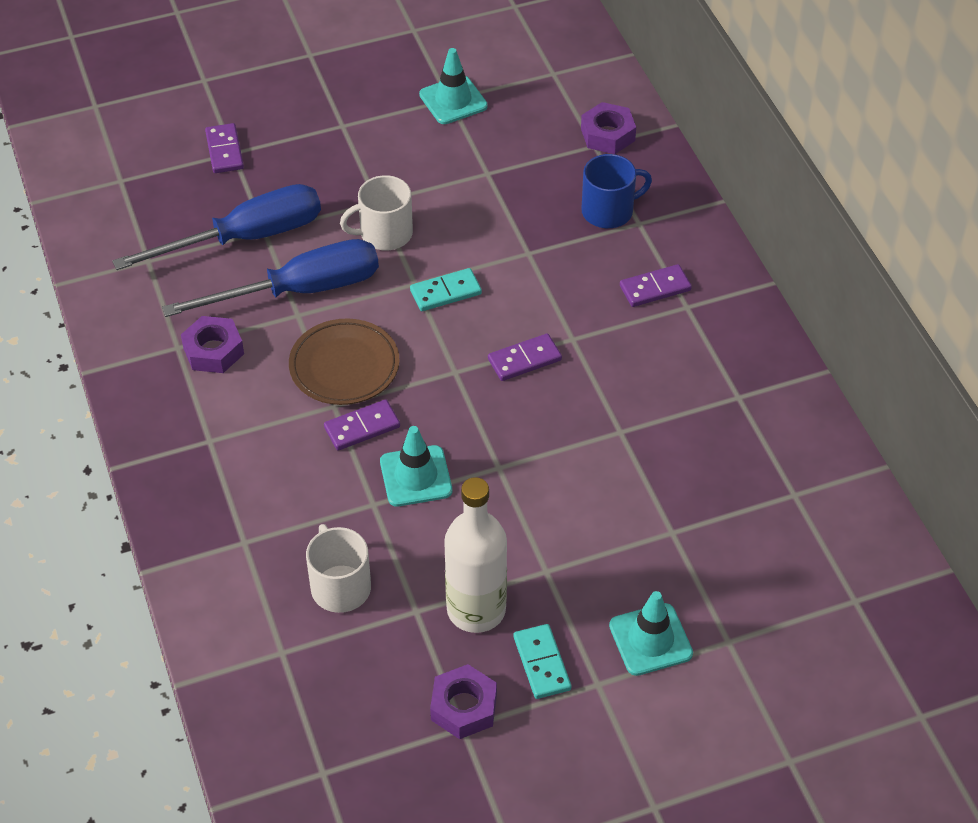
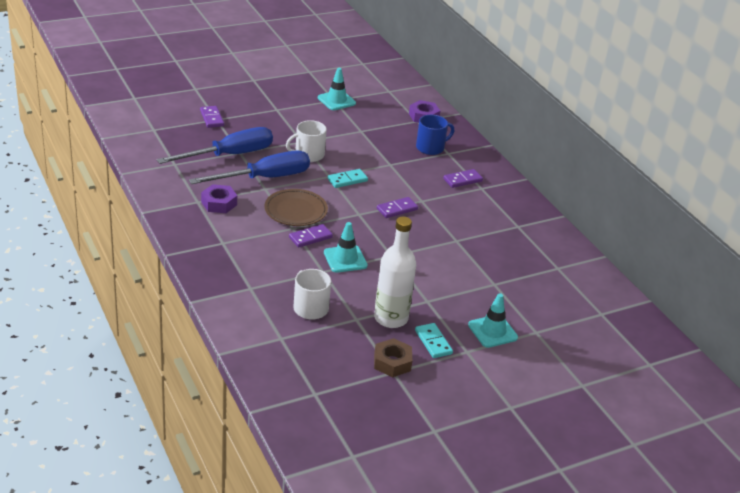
camera: 10 degrees left, 15 degrees down
(464, 707) = (392, 362): purple nut -> brown nut

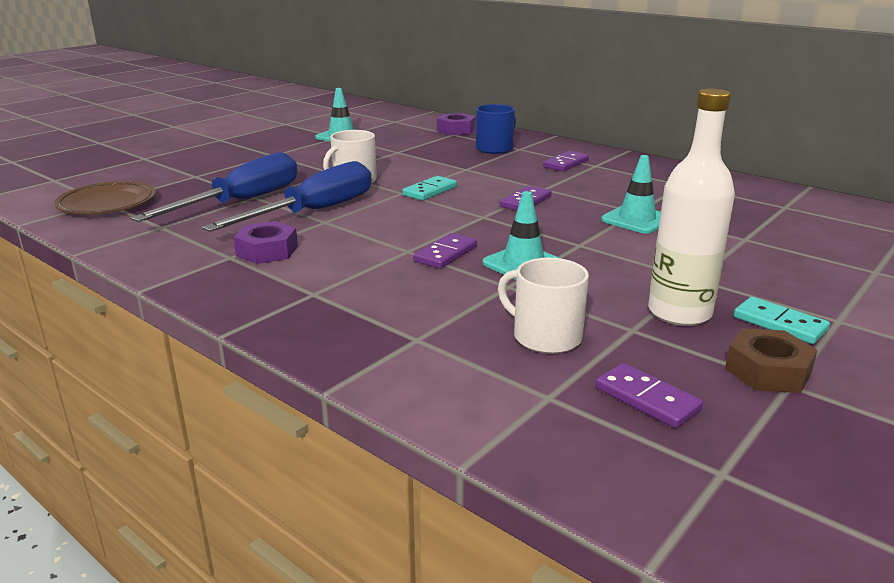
camera: 20 degrees left, 10 degrees down
(211, 118) = (187, 176): purple domino -> purple domino (647, 399)
(296, 211) = (393, 233): brown plate -> brown plate (107, 204)
(492, 331) = (828, 286): turquoise traffic cone -> turquoise traffic cone (636, 219)

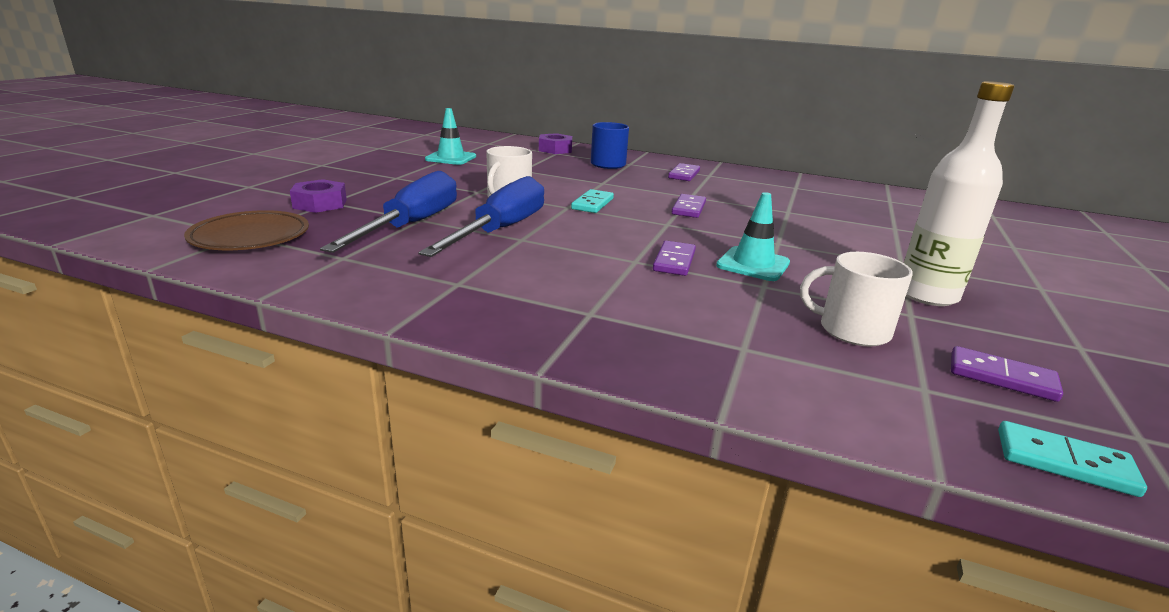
camera: 20 degrees left, 0 degrees up
(267, 251) = (493, 273): purple nut -> purple nut (320, 204)
(636, 219) = (797, 218): turquoise traffic cone -> none
(768, 371) = (1052, 337): brown nut -> none
(779, 323) = (1007, 296): turquoise domino -> turquoise domino (1064, 462)

